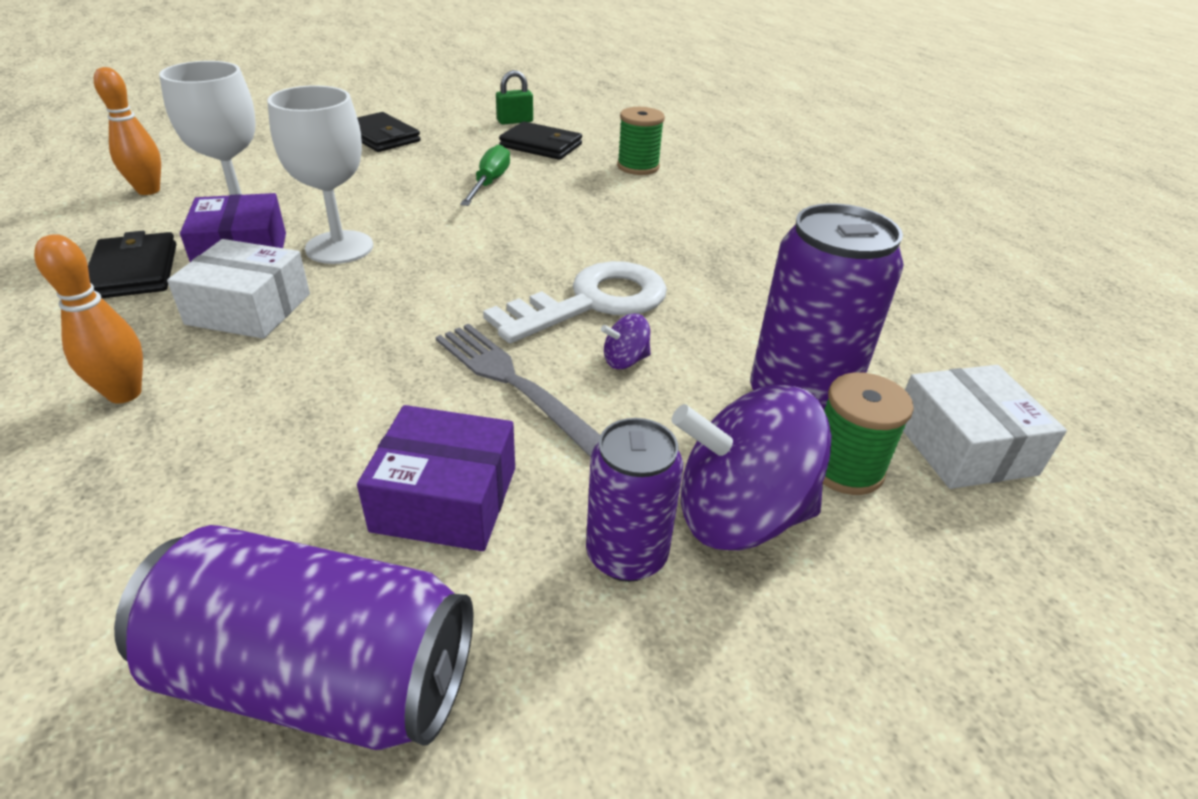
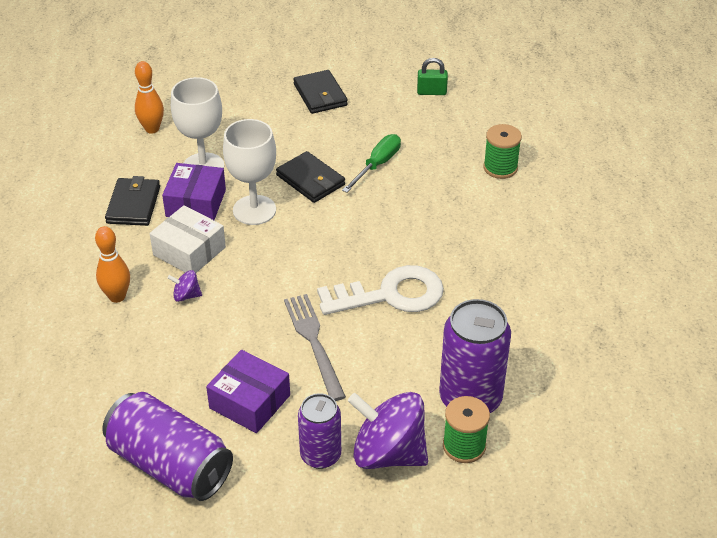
camera: 25 degrees right, 5 degrees up
(541, 145) = (437, 127): black wallet -> black wallet (310, 180)
(625, 360) = (385, 344): purple spinning top -> purple spinning top (186, 295)
(963, 446) = (544, 454): white box -> none

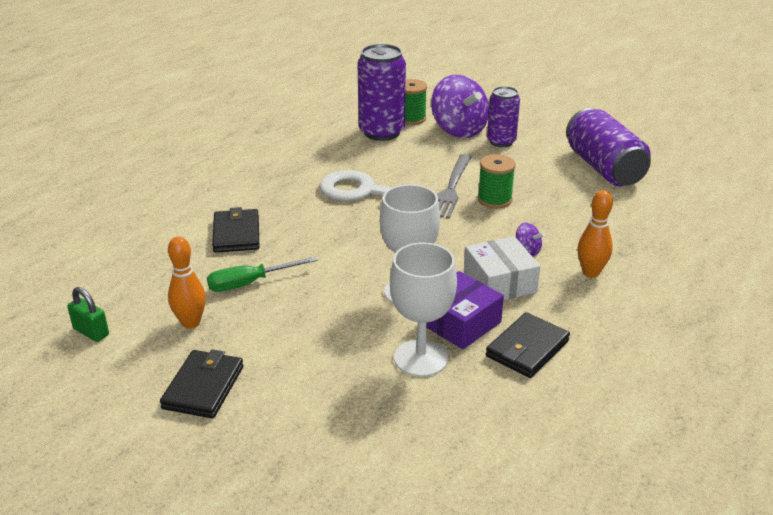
camera: 145 degrees left, 10 degrees down
(152, 129) = (443, 438): orange bowling pin -> orange bowling pin (191, 323)
(250, 401) = (526, 176): purple box -> none
(310, 180) = (327, 296): black wallet -> black wallet (236, 234)
(500, 168) = (155, 236): green spool -> green spool (494, 200)

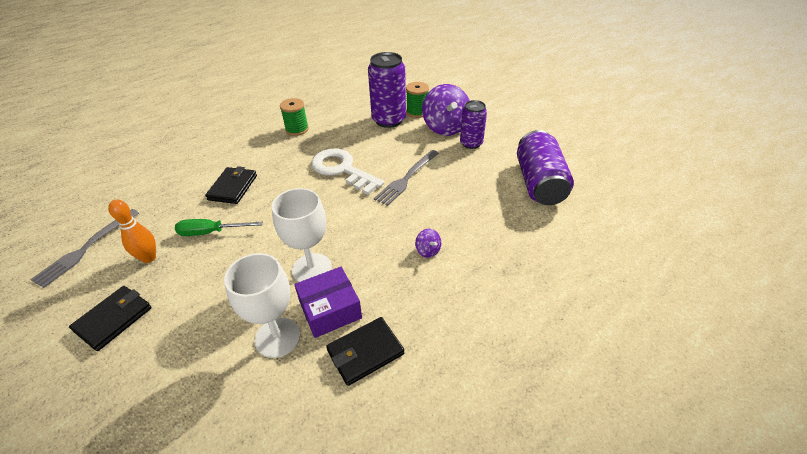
camera: 20 degrees right, 10 degrees up
(91, 332) = (85, 249): green padlock -> grey fork
(494, 200) = (432, 196): green spool -> green spool (297, 129)
(499, 282) = (386, 277): white box -> none
(591, 272) = (466, 286): orange bowling pin -> none

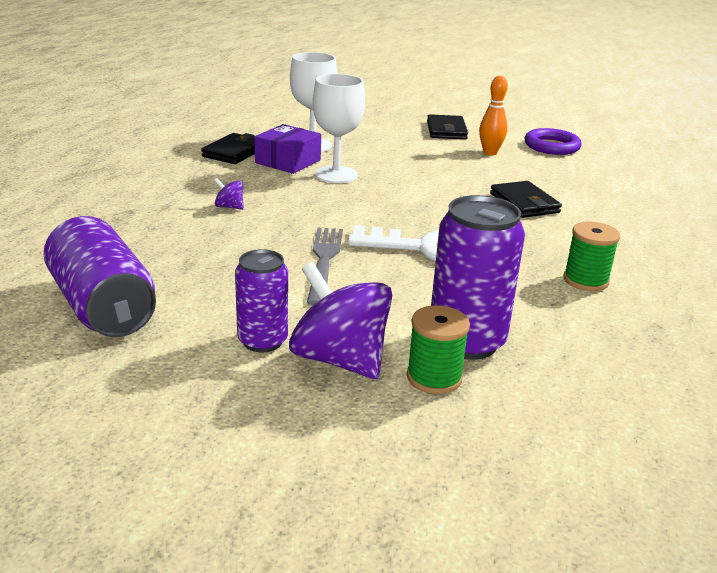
camera: 145 degrees right, 15 degrees down
(85, 249) = (551, 146): grey fork -> purple ring
(211, 232) = (472, 173): green screwdriver -> none

